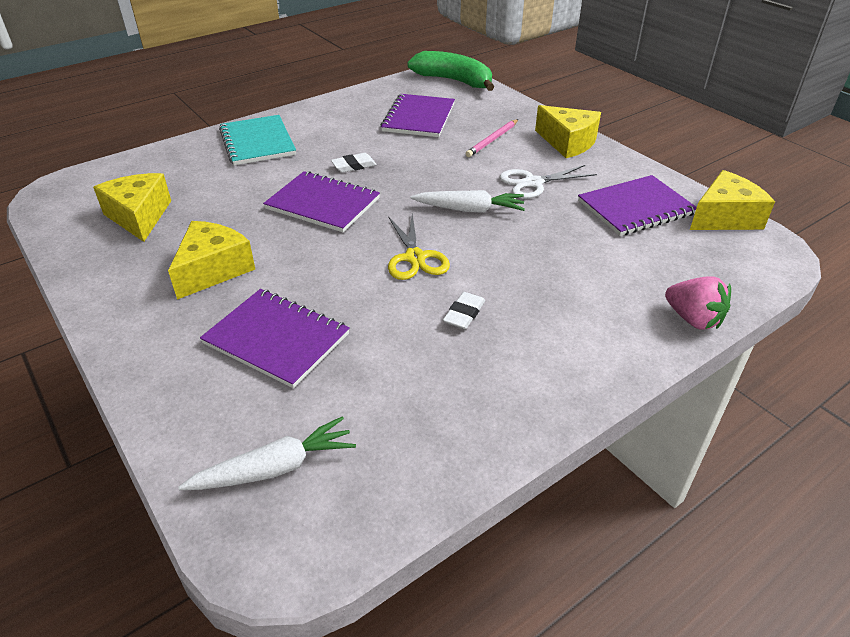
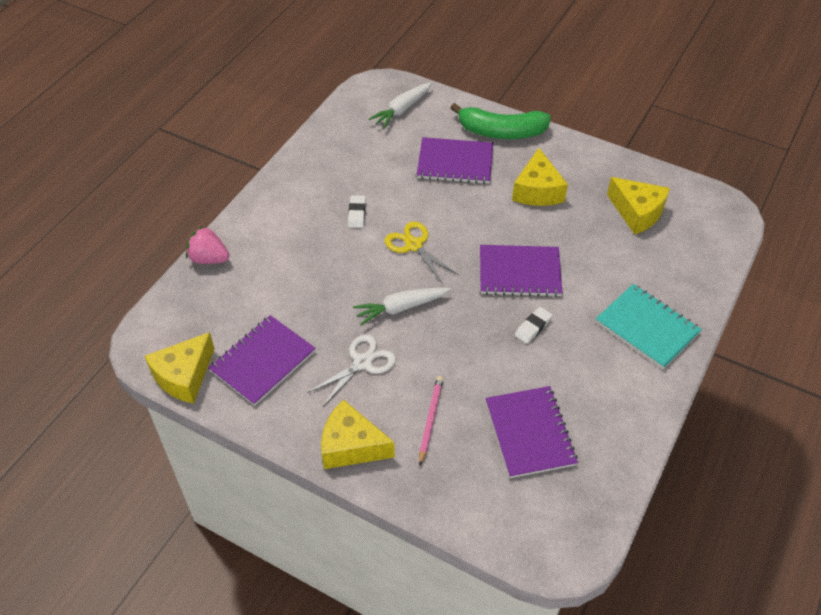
camera: 155 degrees right, 10 degrees up
(454, 81) = (544, 542): green banana -> green banana (501, 132)

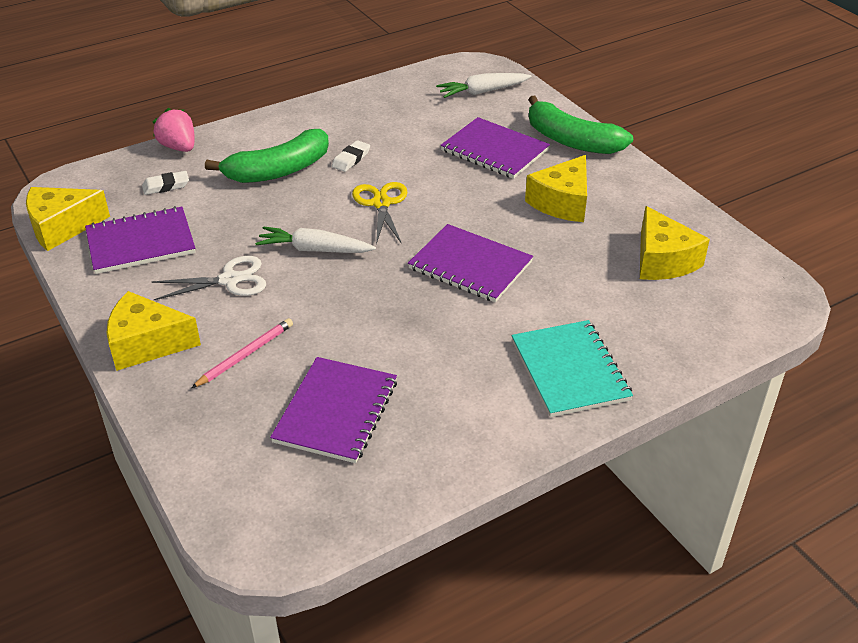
camera: 30 degrees right, 10 degrees down
(310, 247) = (278, 170): none -> green banana
(351, 446) = (147, 344): yellow cheese -> yellow cheese turned 45 degrees counterclockwise
(533, 327) = (436, 318): white eraser -> white eraser (166, 186)

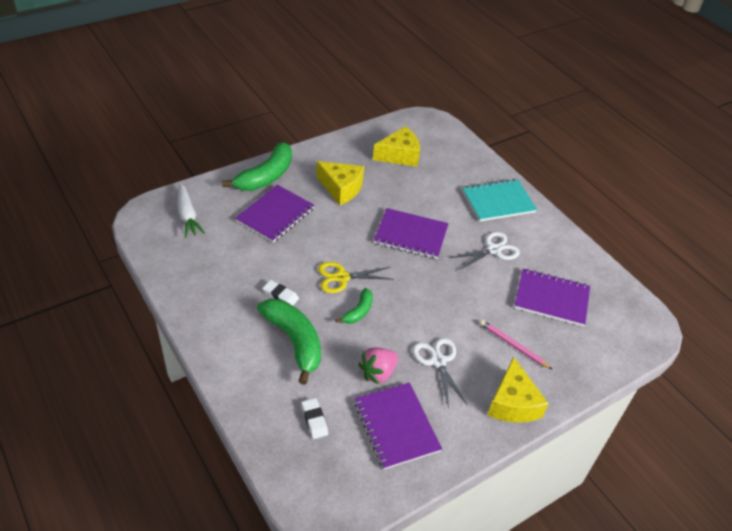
camera: 95 degrees left, 5 degrees up
(62, 227) = (377, 492): yellow cheese -> none
(179, 147) = (250, 418): pink strawberry -> pink strawberry (378, 373)
(314, 250) = (399, 314): white carrot -> none
(321, 216) = (358, 311): none -> green banana
(446, 353) = (494, 250): none -> white scissors
(470, 265) = (411, 235): purple notebook -> purple notebook turned 75 degrees clockwise

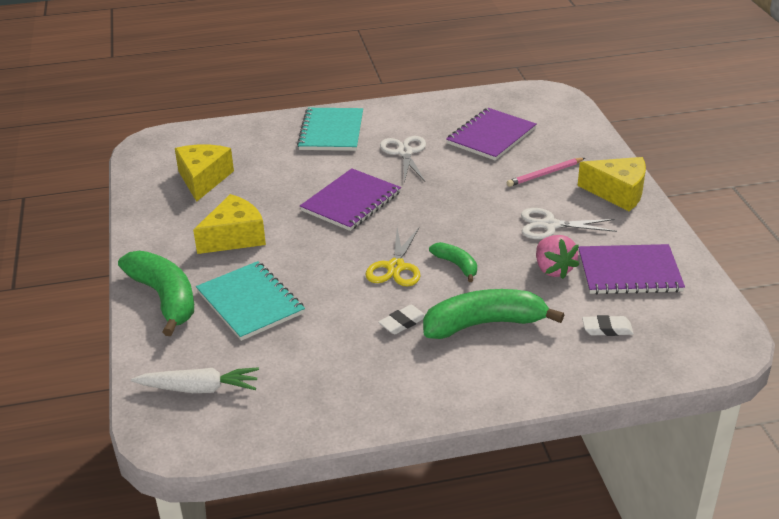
camera: 65 degrees left, 10 degrees down
(275, 215) = (250, 302): purple notebook -> turquoise notebook

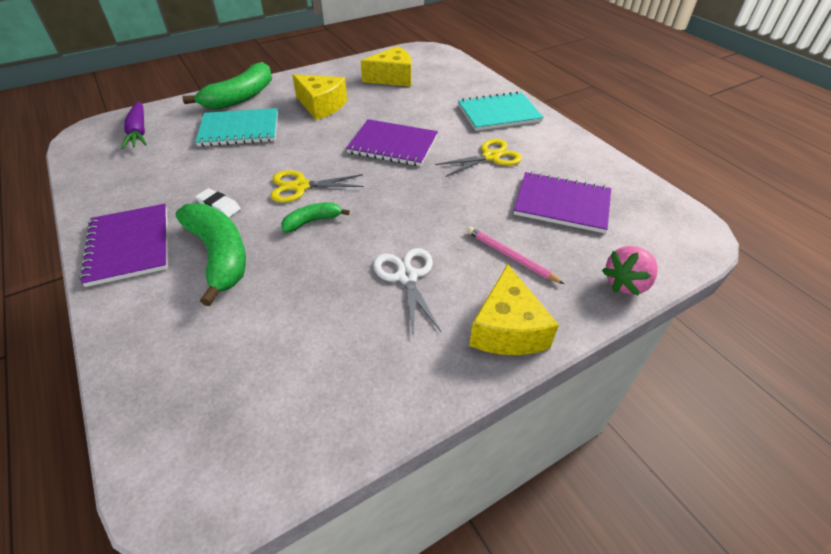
camera: 70 degrees right, 10 degrees up
(199, 388) = (139, 132): white carrot -> purple carrot
(250, 302) = (239, 129): turquoise notebook -> turquoise notebook turned 45 degrees clockwise
(405, 152) = (491, 157): white scissors -> yellow scissors
(456, 265) = (312, 221): green banana -> green banana turned 150 degrees counterclockwise
(553, 269) = (322, 292): pink strawberry -> pink strawberry (626, 283)
(607, 329) = (215, 355): white eraser -> none
(629, 272) = (333, 362): purple notebook -> purple notebook (129, 245)

